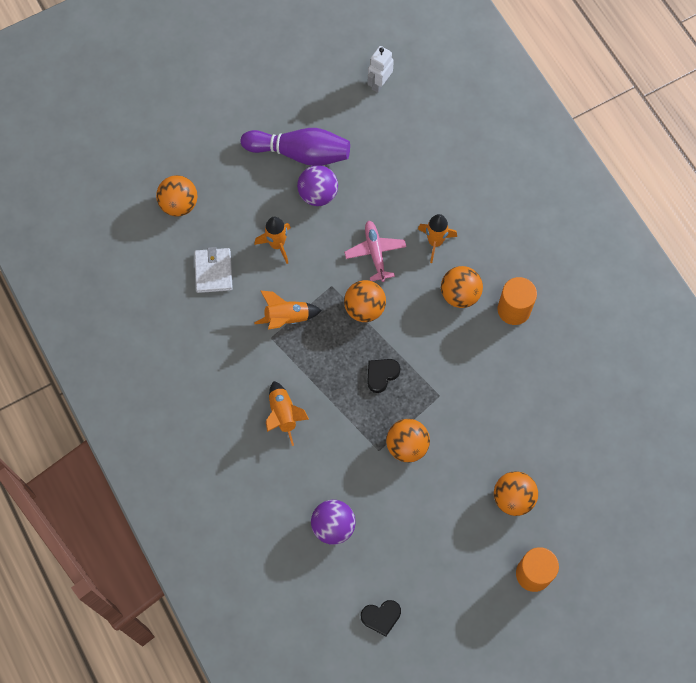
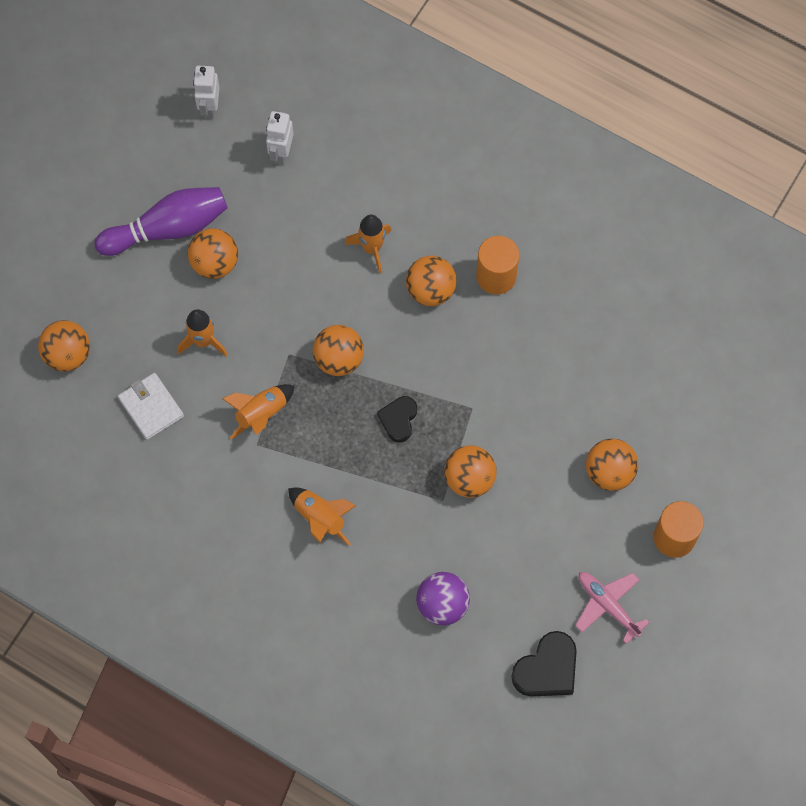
camera: 30 degrees left, 0 degrees up
(318, 194) = (215, 263): purple ball -> orange ball
(375, 253) = (314, 293): pink plane -> pink plane (607, 605)
(381, 617) = (547, 669): black heart -> black heart, size x1.52
(411, 141) = (281, 153): none -> white robot

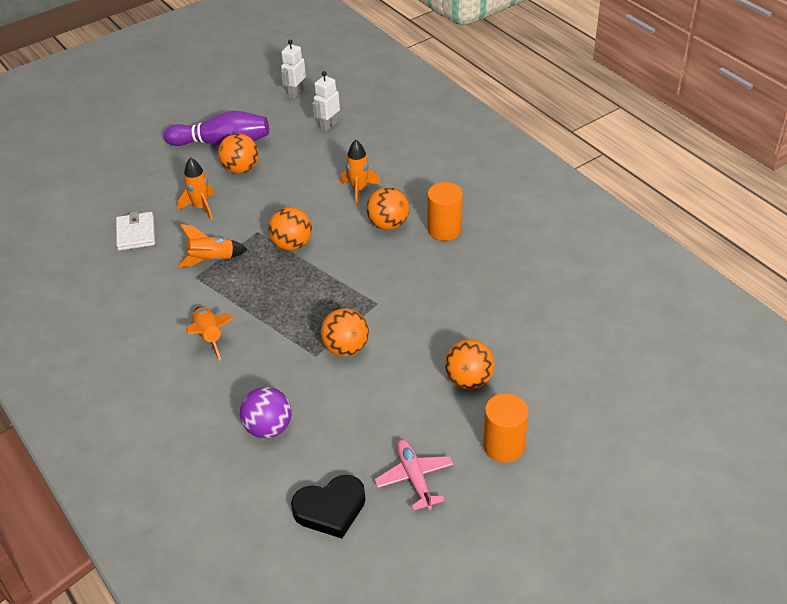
camera: 25 degrees right, 25 degrees down
(68, 355) = (103, 189): orange ball -> none
(398, 419) = (313, 293): black heart -> none

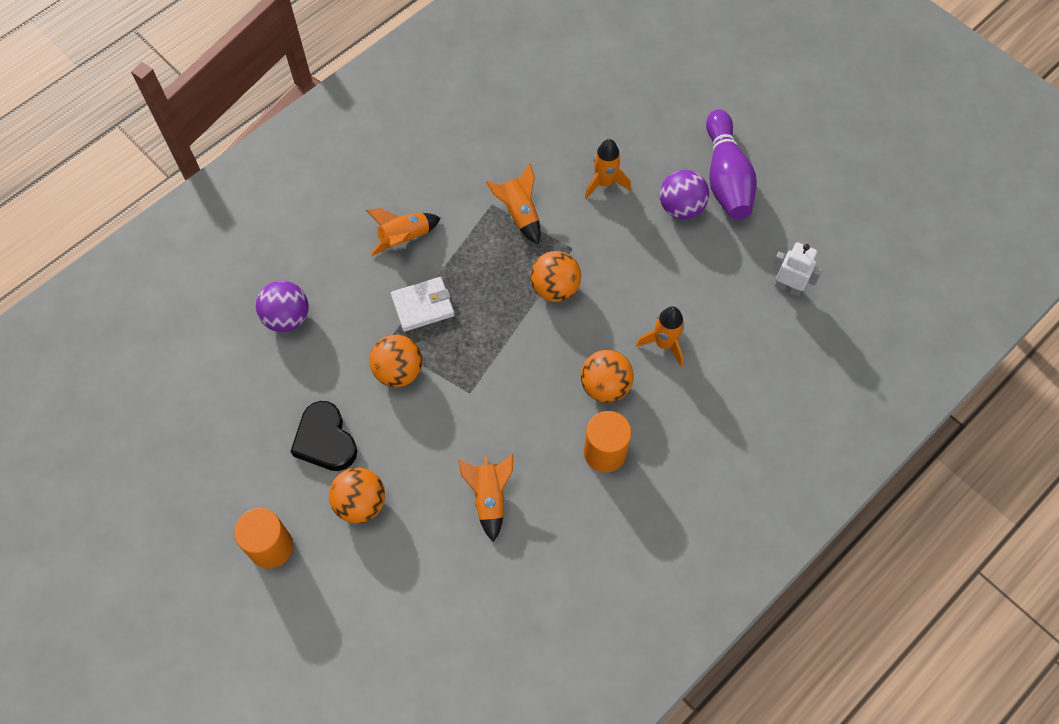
camera: 80 degrees right, 20 degrees up
(136, 233) = (552, 131): white wallet -> white wallet (423, 306)
(241, 169) = (681, 207): orange ball -> purple ball
(295, 93) = (850, 236): white robot -> none
(330, 509) = (192, 390): black heart -> black heart (325, 440)
(414, 478) = (229, 462): pink plane -> none
(474, 297) = (489, 497): none -> orange rocket

